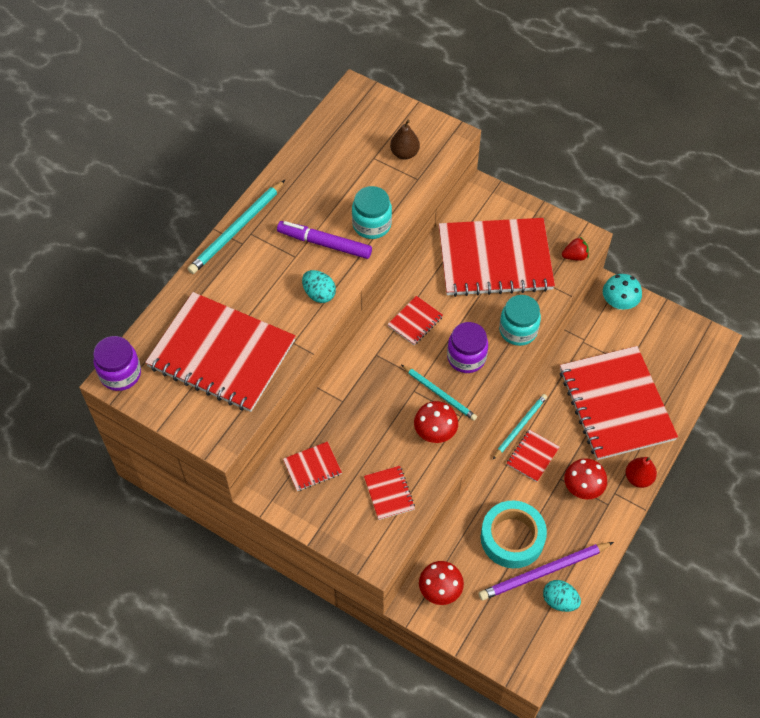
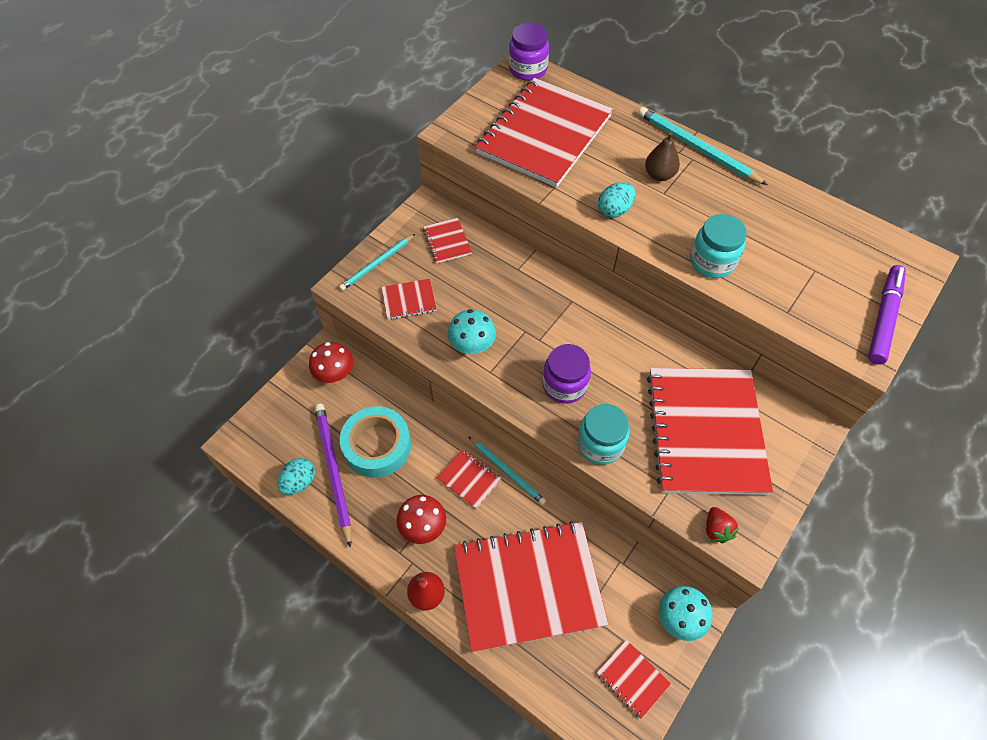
camera: 95 degrees right, 0 degrees up
(324, 243) = (682, 218): purple marker -> purple marker (883, 318)
(404, 153) = (827, 302): brown pear -> brown pear (659, 175)
(415, 321) = (614, 340): red notebook -> red notebook (632, 678)
(435, 432) = (472, 345): red mushroom -> turquoise mushroom
(439, 394) = (519, 354): turquoise pencil -> turquoise pencil (377, 264)

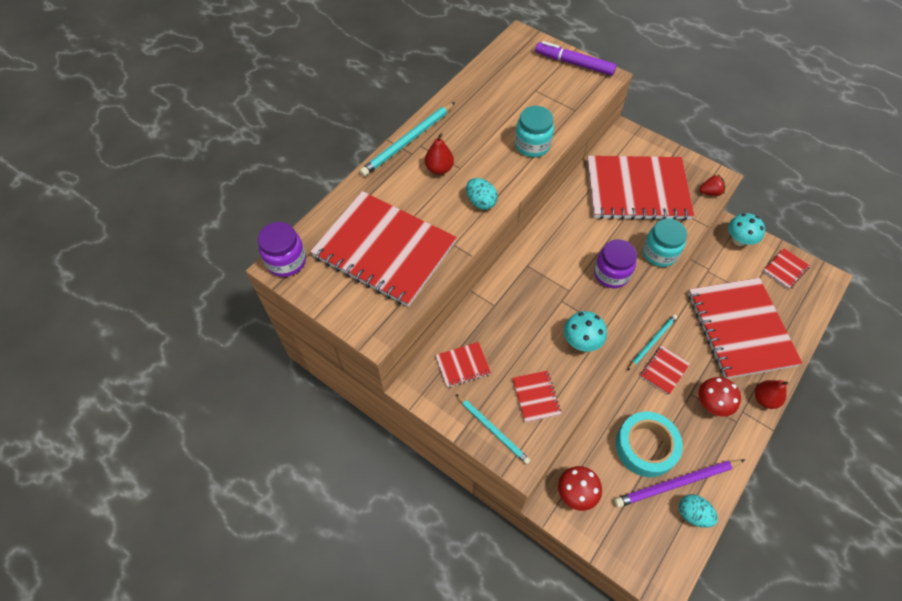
camera: 90 degrees left, 0 degrees up
(659, 175) = (439, 169): brown pear -> red pear

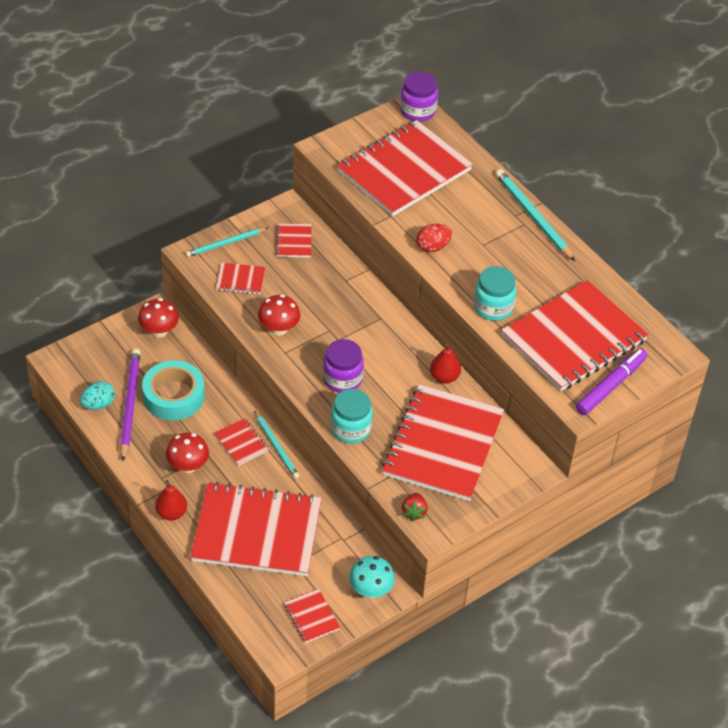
camera: 105 degrees right, 10 degrees down
(439, 169) = (487, 229): red pear -> red pear (444, 377)
(480, 202) = (432, 247): turquoise egg -> red egg
(538, 91) = (573, 338): none -> red notebook
(581, 341) = (279, 329): turquoise mushroom -> red mushroom

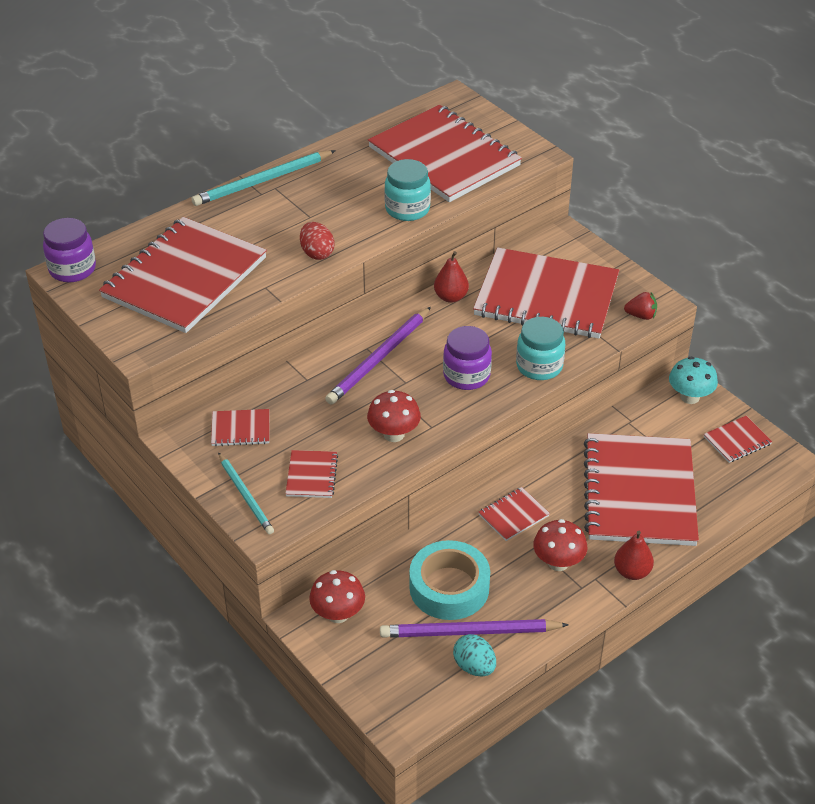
camera: 90 degrees left, 5 degrees down
(276, 446) = (513, 483): turquoise pencil -> none
(367, 325) = (379, 359): none -> purple pencil
(404, 171) = (185, 278): red notebook -> red notebook turned 75 degrees clockwise
(611, 386) = (504, 135): purple marker -> none

